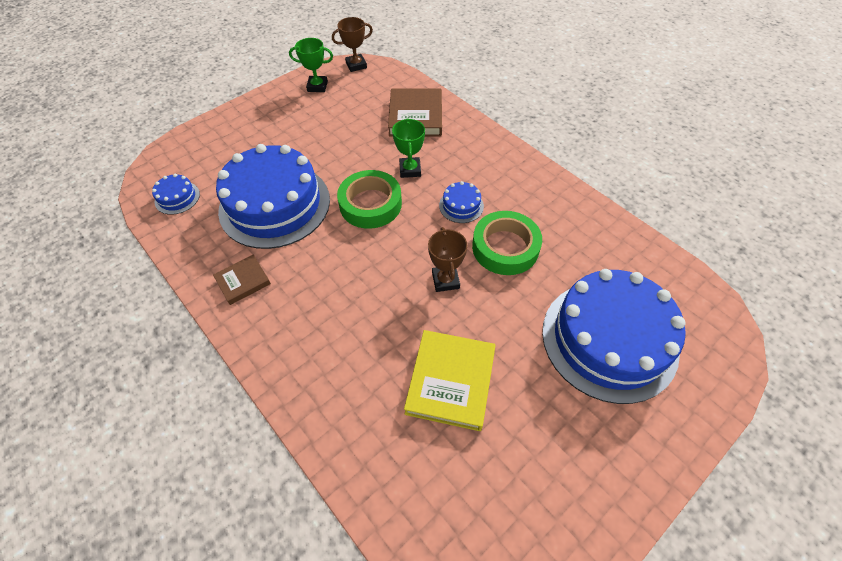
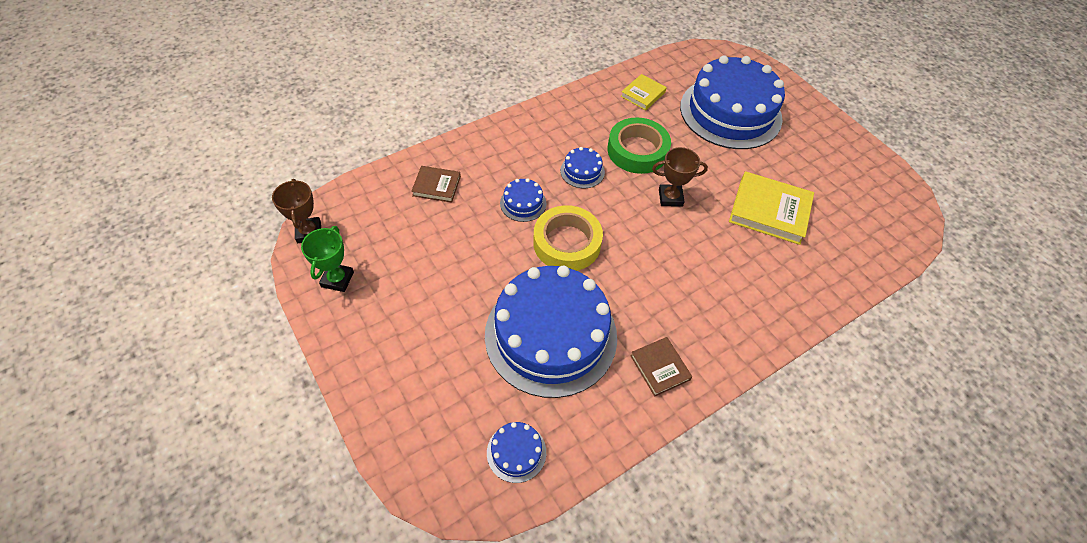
camera: 85 degrees left, 0 degrees up
(370, 204) = (567, 243): green tape -> yellow tape
(410, 170) = (523, 203): green trophy -> blue cake
(416, 116) = (436, 186): brown book -> brown book, size x0.58
(598, 246) = (643, 94): none -> yellow book

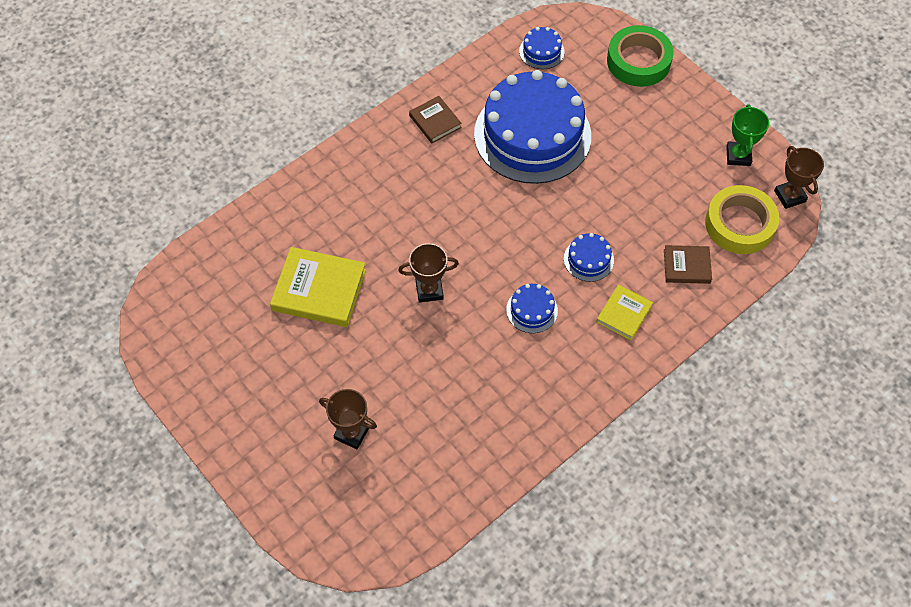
camera: 175 degrees right, 5 degrees up
(567, 243) = (533, 221): yellow tape -> yellow tape (739, 224)
(637, 151) = (470, 350): green tape -> green tape (638, 61)
(643, 94) = (470, 446): yellow book -> yellow book (623, 314)
(730, 112) = (352, 433): blue cake -> brown trophy

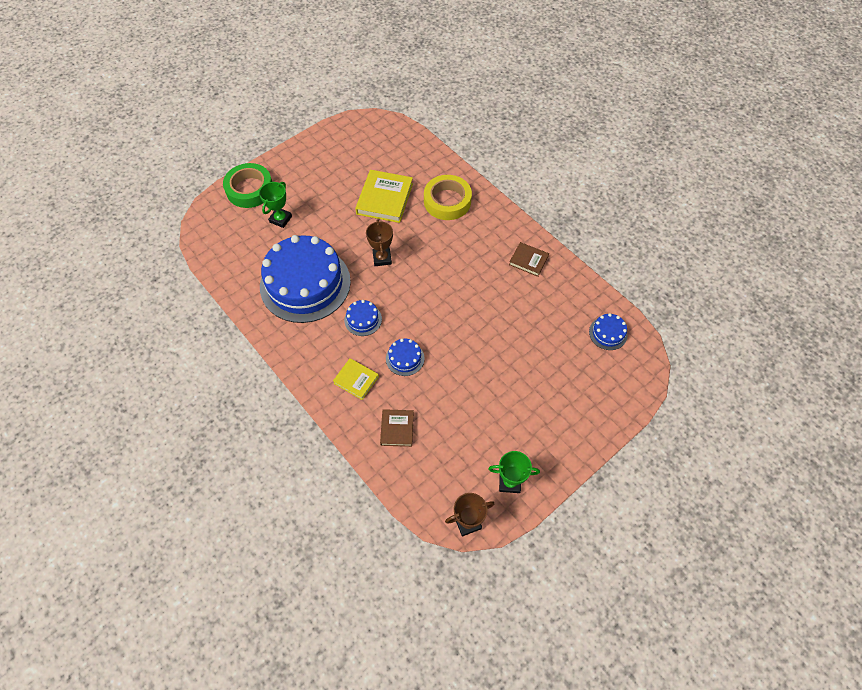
camera: 90 degrees right, 0 degrees up
(352, 433) = (280, 219): brown trophy -> green trophy
(435, 121) = (528, 260): brown book -> brown book turned 60 degrees clockwise
(532, 135) = (521, 324): blue cake -> blue cake (305, 283)
(638, 61) = (607, 408): green tape -> green tape (250, 189)
(739, 224) = (437, 475): yellow tape -> yellow tape (447, 201)

